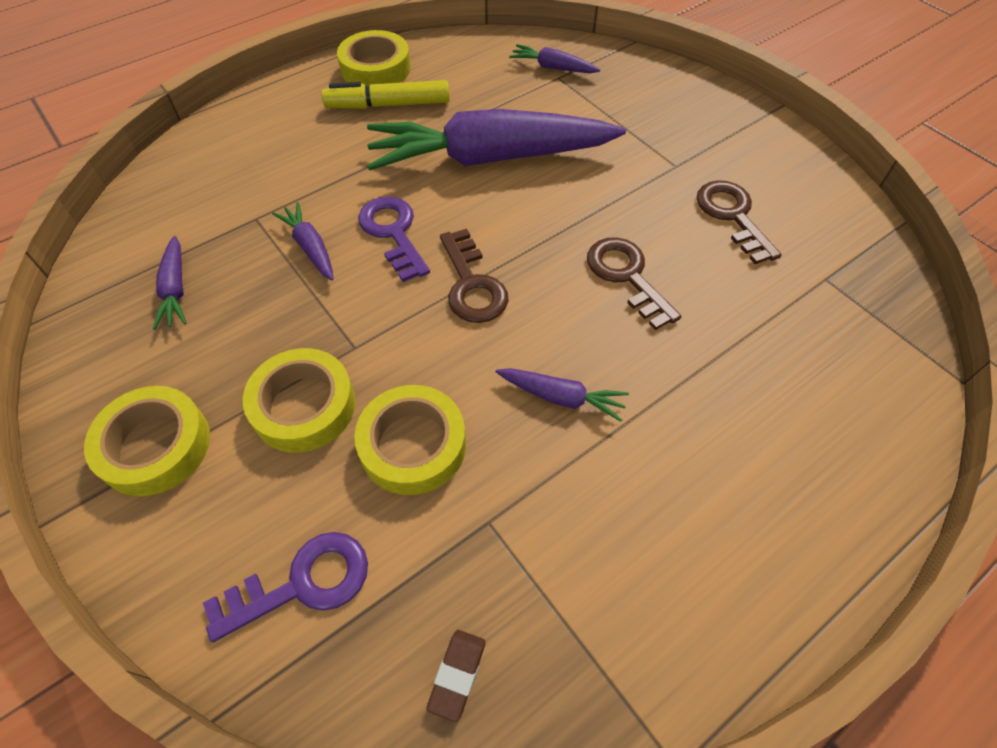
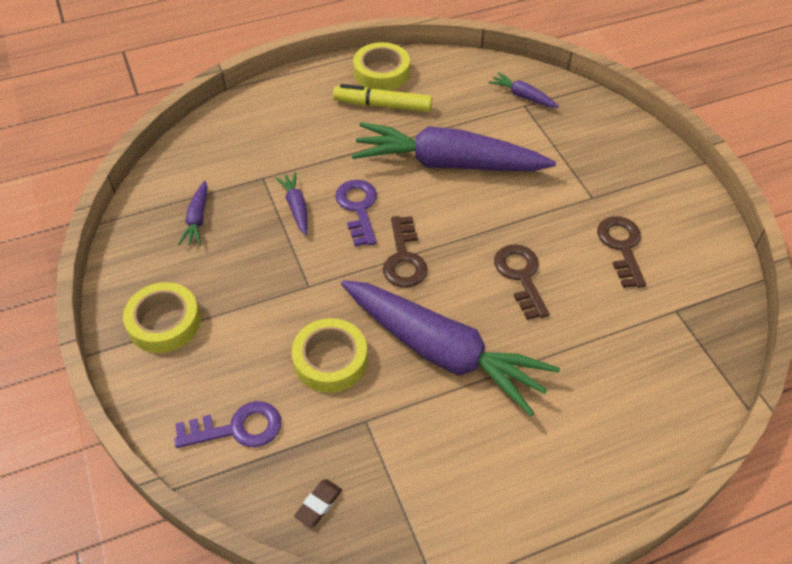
camera: 15 degrees right, 5 degrees down
(304, 406) = (265, 318): yellow tape -> none
(561, 397) = (442, 351): purple carrot -> purple carrot, size x2.45

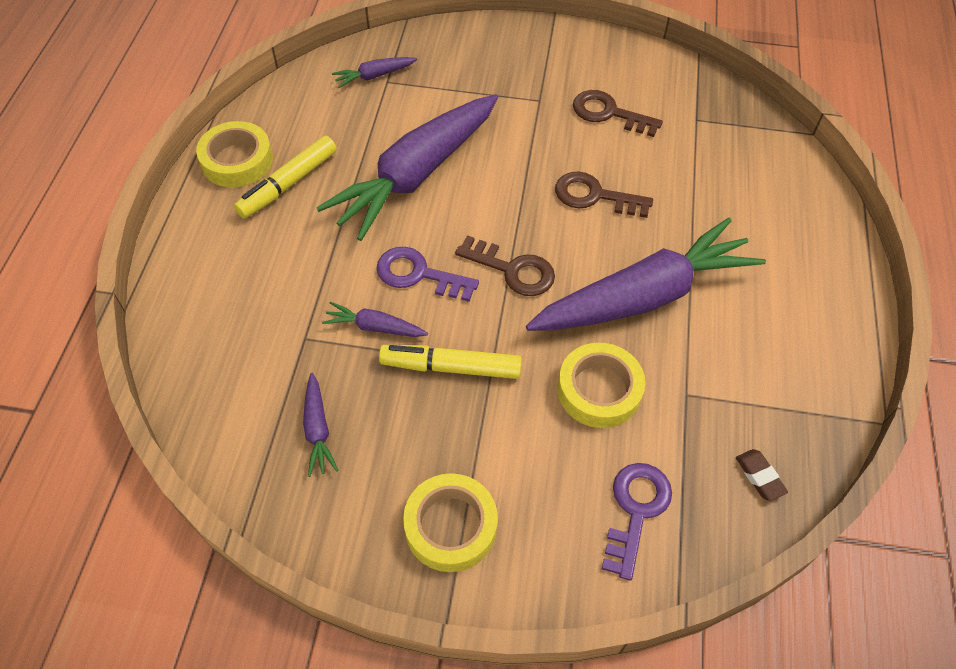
camera: 60 degrees left, 5 degrees up
(197, 219) = (317, 429): purple carrot -> purple carrot turned 45 degrees clockwise
(291, 263) = (451, 367): none -> yellow marker

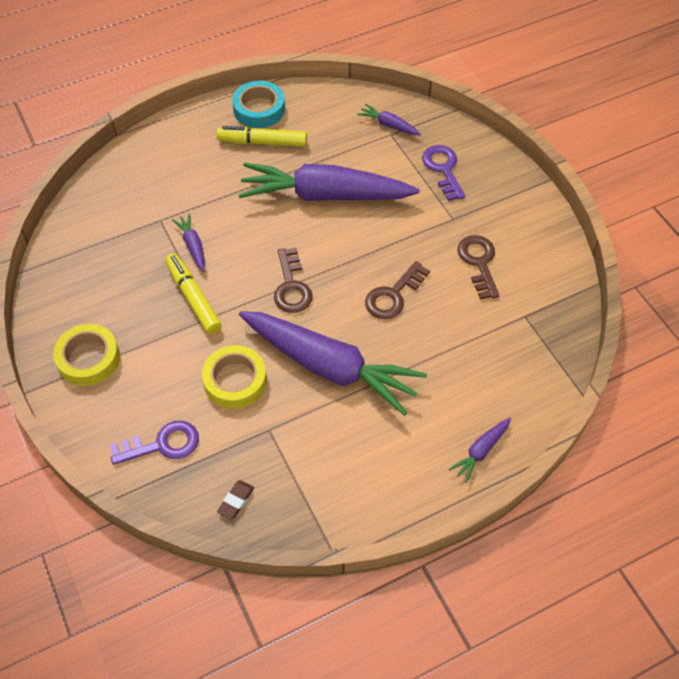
camera: 55 degrees right, 0 degrees up
(237, 160) = (259, 109): yellow tape -> turquoise tape
(317, 429) = (106, 263): purple carrot -> purple carrot (481, 451)
(419, 274) = (248, 243): purple key -> purple key (443, 169)
(594, 196) = (393, 295): brown key -> brown key turned 120 degrees counterclockwise

